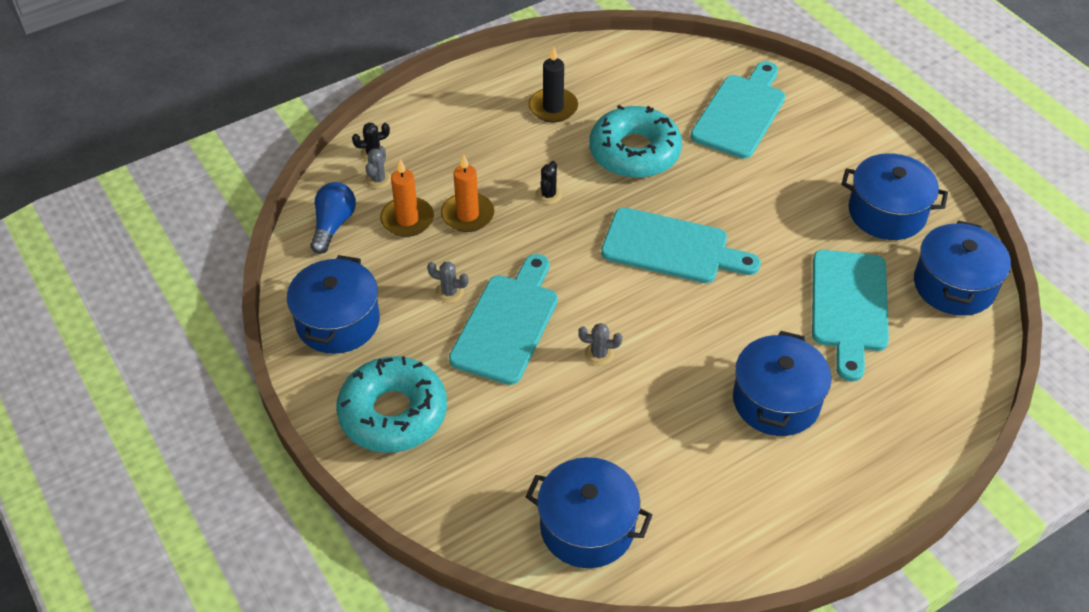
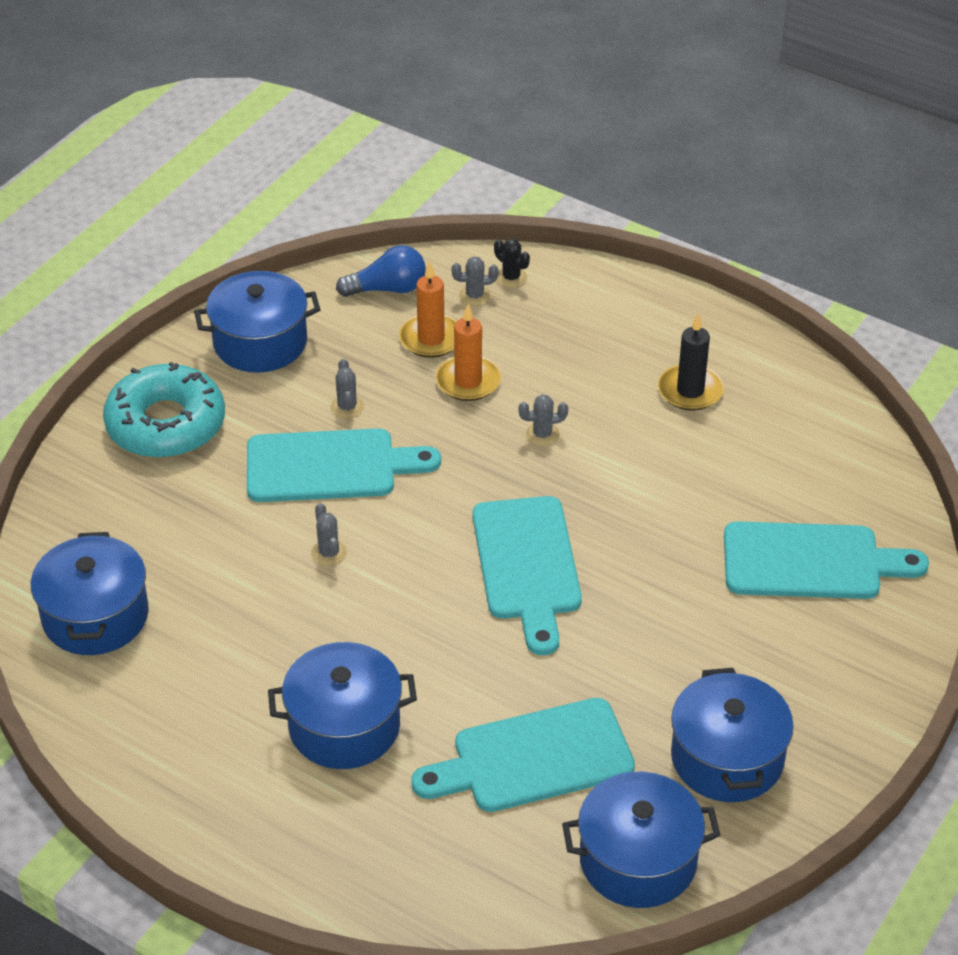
camera: 65 degrees right, 5 degrees down
(548, 195) = (542, 434): black cactus -> grey cactus
(634, 152) = (665, 485): turquoise donut -> none

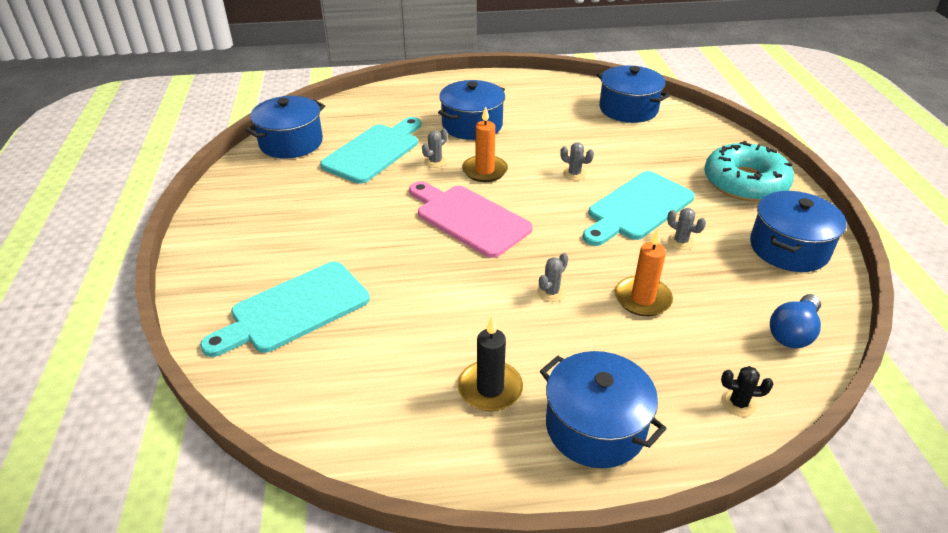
camera: 140 degrees right, 5 degrees down
(431, 338) = (708, 313): orange candle -> orange candle (484, 171)
(475, 296) = (735, 367): grey cactus -> grey cactus (435, 161)
(527, 565) = (469, 218): turquoise cutting board -> pink cutting board
(727, 758) = (275, 192): blue pot -> blue pot (595, 427)

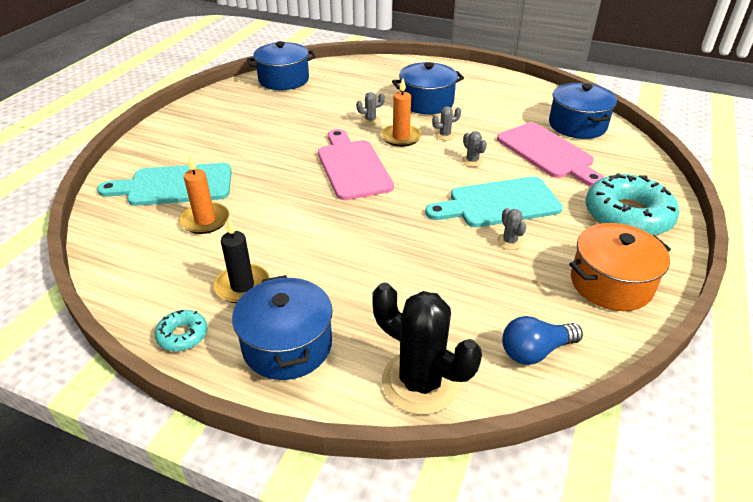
camera: 30 degrees right, 0 degrees up
(374, 151) = (334, 101): turquoise cutting board -> none
(484, 468) = (182, 335): none -> turquoise donut
(551, 292) = (358, 239): grey cactus -> grey cactus (445, 135)
(630, 144) = (547, 153): none -> pink cutting board
(642, 299) = (426, 272): orange candle -> orange candle (205, 220)
(738, 403) = (420, 382): black cactus -> black cactus, size x2.37
(788, 248) = (611, 283): blue pot -> orange pot

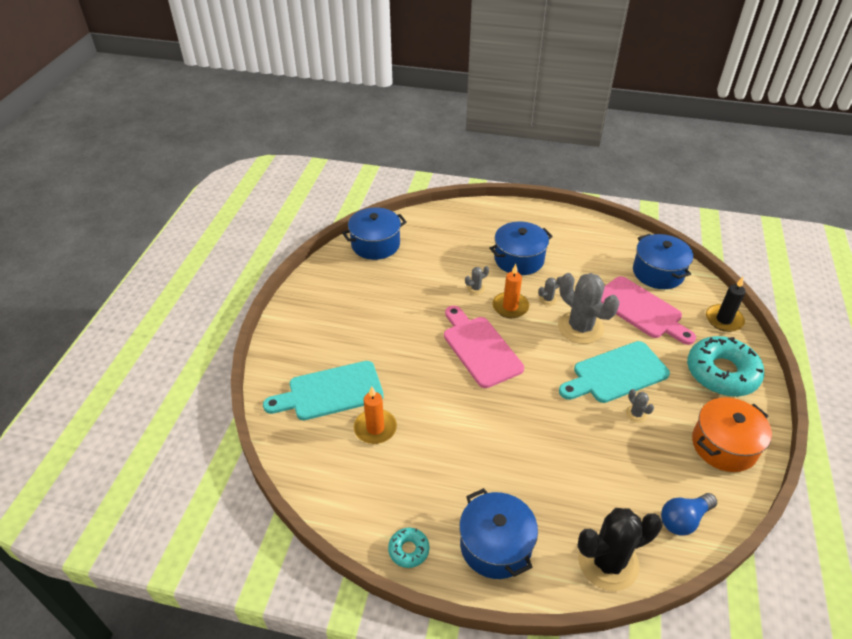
camera: 10 degrees left, 5 degrees up
(242, 286) = (436, 493): black candle -> black candle (724, 320)
(420, 382) = (608, 562): black cactus -> black cactus turned 45 degrees counterclockwise
(472, 161) = (580, 327): grey cactus -> grey cactus, size x2.37

